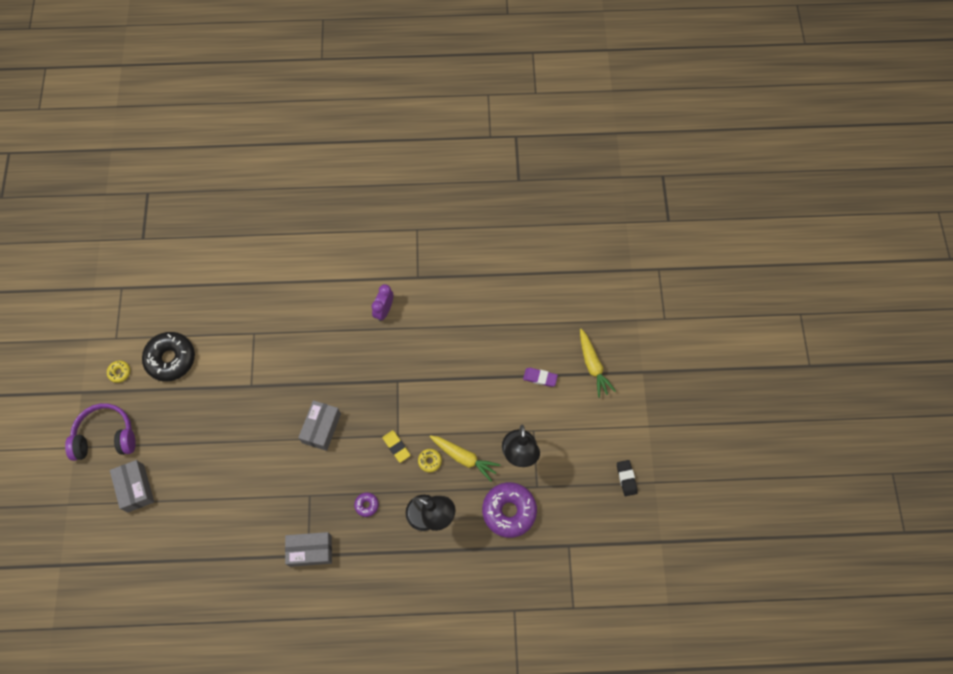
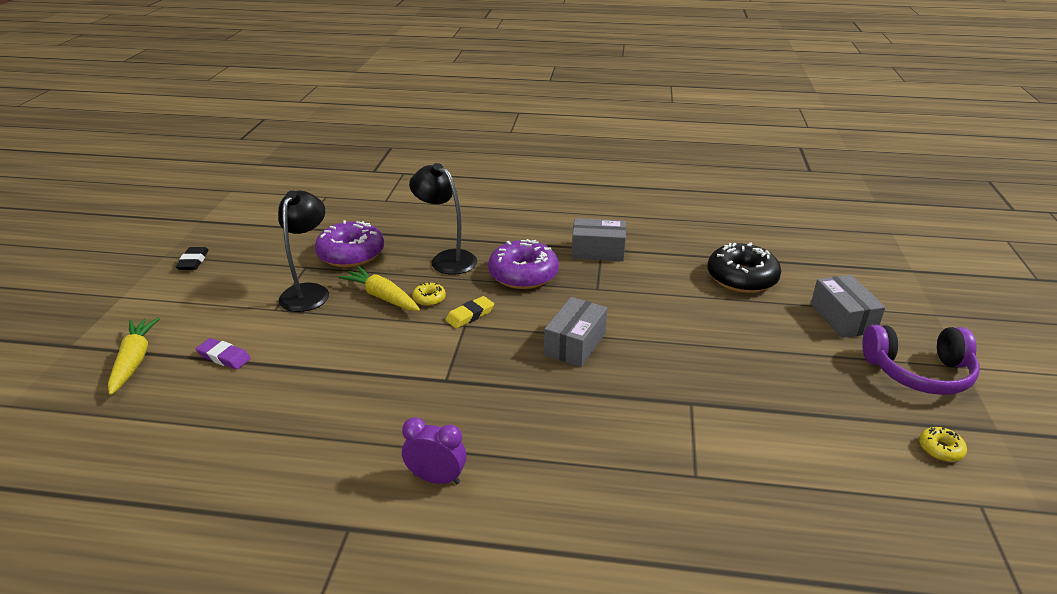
camera: 170 degrees left, 35 degrees down
(171, 359) = (849, 457): black donut -> black donut (742, 278)
(366, 505) = (523, 274): purple donut -> purple donut, size x2.24
(384, 310) = (436, 478): purple clock -> purple clock turned 105 degrees counterclockwise
(396, 447) = (470, 315): yellow eraser -> yellow eraser turned 75 degrees clockwise

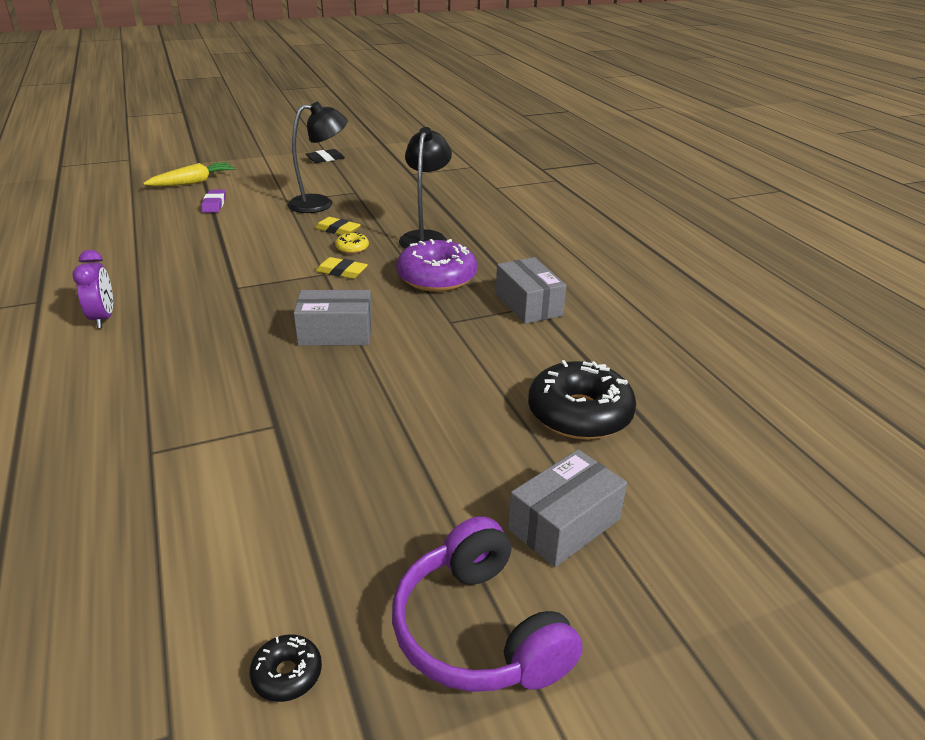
camera: 60 degrees right, 0 degrees up
(351, 254) = (391, 201): purple donut -> none
(382, 297) = (338, 230): yellow carrot -> yellow eraser
(940, 449) = (287, 674): yellow donut -> black donut

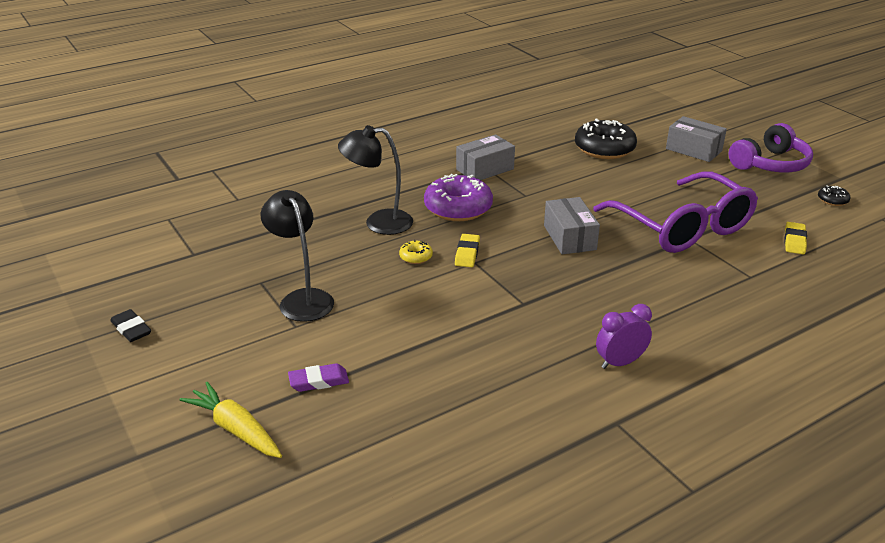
camera: 100 degrees left, 0 degrees up
(306, 427) = (683, 227): none -> purple glasses
(338, 230) = (374, 273): yellow eraser -> yellow eraser (794, 241)

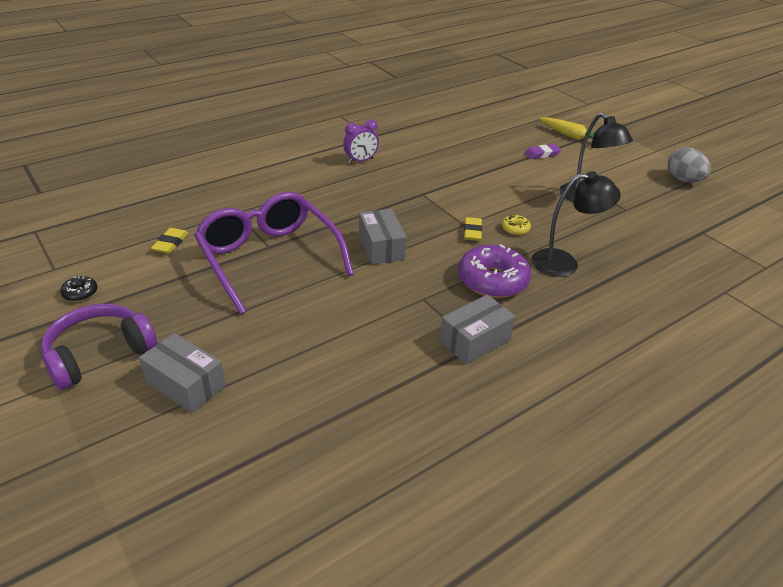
camera: 175 degrees right, 5 degrees up
(131, 329) = (683, 180): black eraser -> grey egg
(604, 149) = (313, 385): black donut -> none

